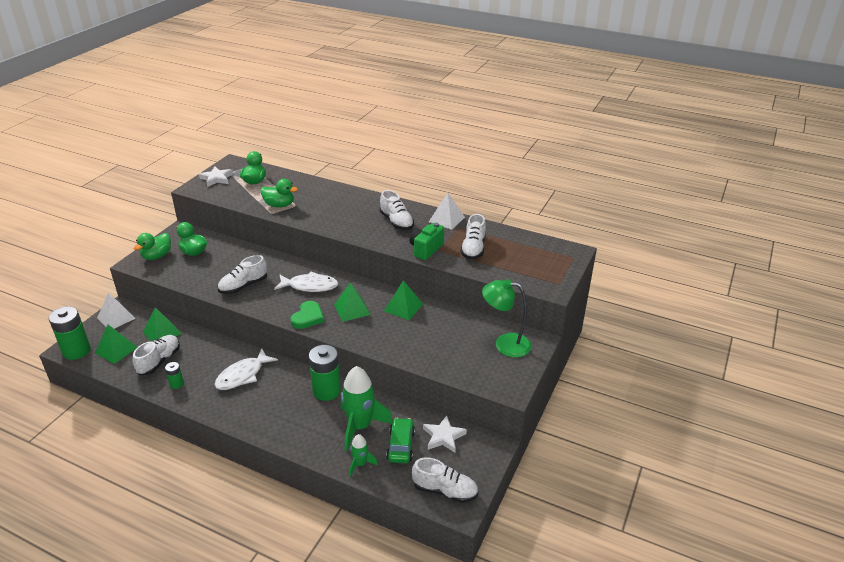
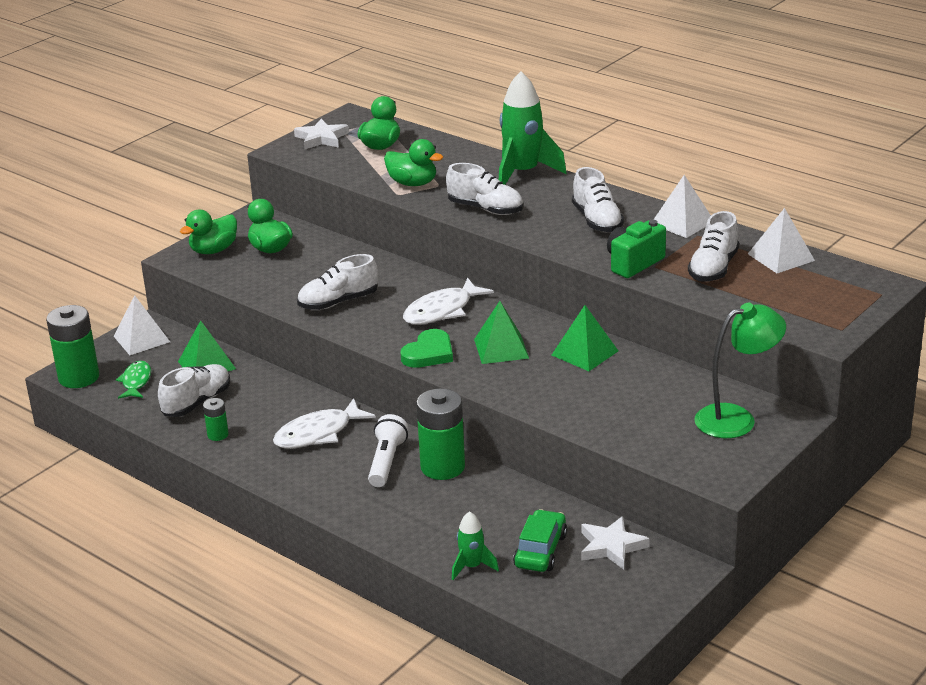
camera: 15 degrees right, 5 degrees down
(116, 350) = (136, 381): green pyramid -> green fish
(290, 391) = (386, 462): none -> white flashlight
(310, 286) = (442, 311): white fish -> white fish turned 120 degrees clockwise
(360, 426) = (483, 519): green rocket -> green rocket (523, 173)
(445, 490) = (593, 615): white shoe -> white shoe (485, 209)
(505, 344) = (736, 418): green lamp -> green lamp turned 135 degrees clockwise
(509, 238) = (781, 257): none -> white pyramid

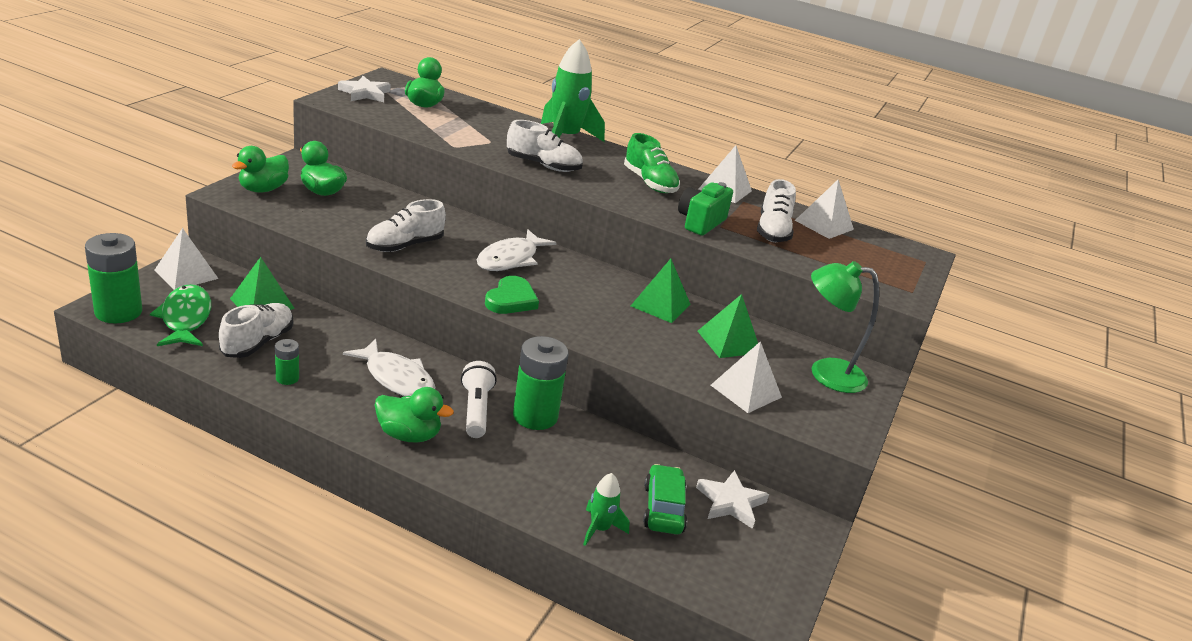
camera: 20 degrees left, 0 degrees up
(136, 381) = (185, 318): green fish -> green fish, size x1.55
(318, 433) = (396, 378): white fish -> white fish turned 90 degrees counterclockwise
(413, 183) = (466, 138): green duck -> green duck (409, 435)
(501, 348) = (580, 298): green pyramid -> green pyramid (729, 342)
(597, 220) = (649, 183): white shoe -> green shoe
(638, 437) = (746, 391): none -> white pyramid
(736, 418) = (826, 373): green lamp -> green lamp turned 135 degrees counterclockwise

